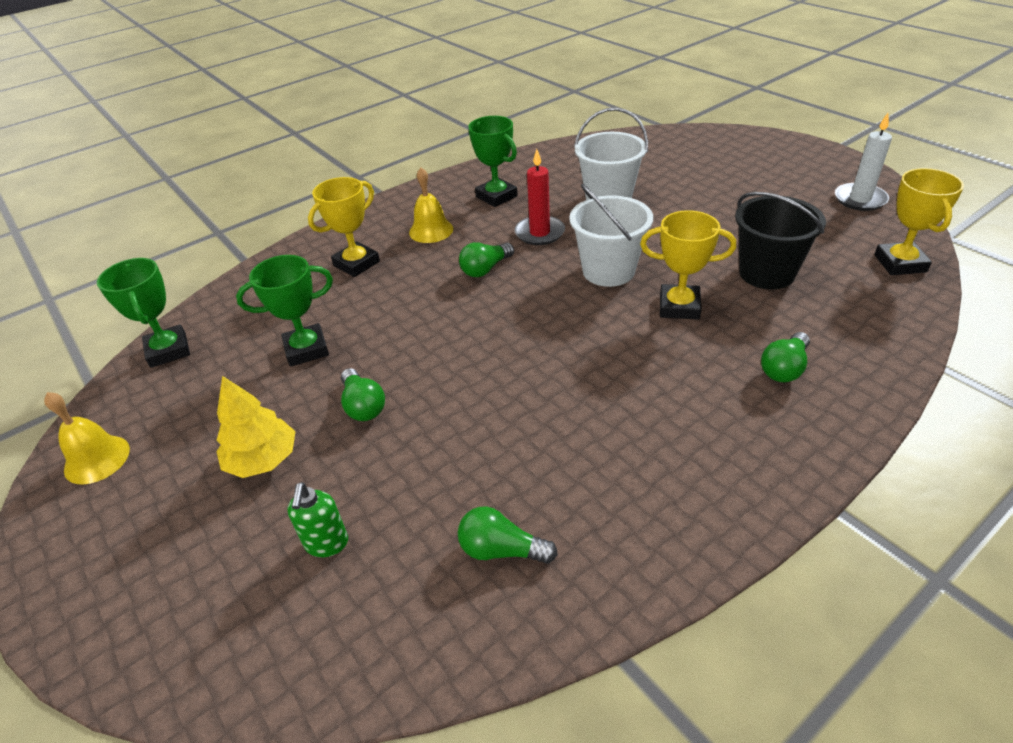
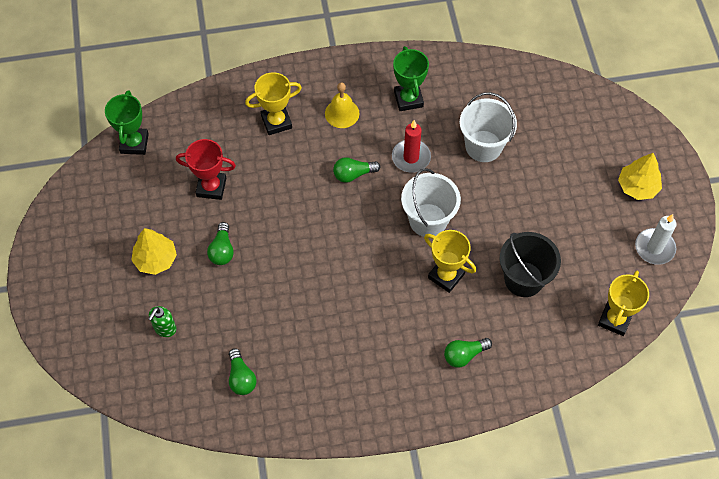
camera: 25 degrees right, 20 degrees up
(97, 459) = (74, 211): yellow bell -> none
(306, 349) = (211, 187): green trophy -> red trophy
(501, 550) = (241, 378): green light bulb -> green light bulb turned 150 degrees counterclockwise
(787, 169) = (637, 187): none -> yellow tree

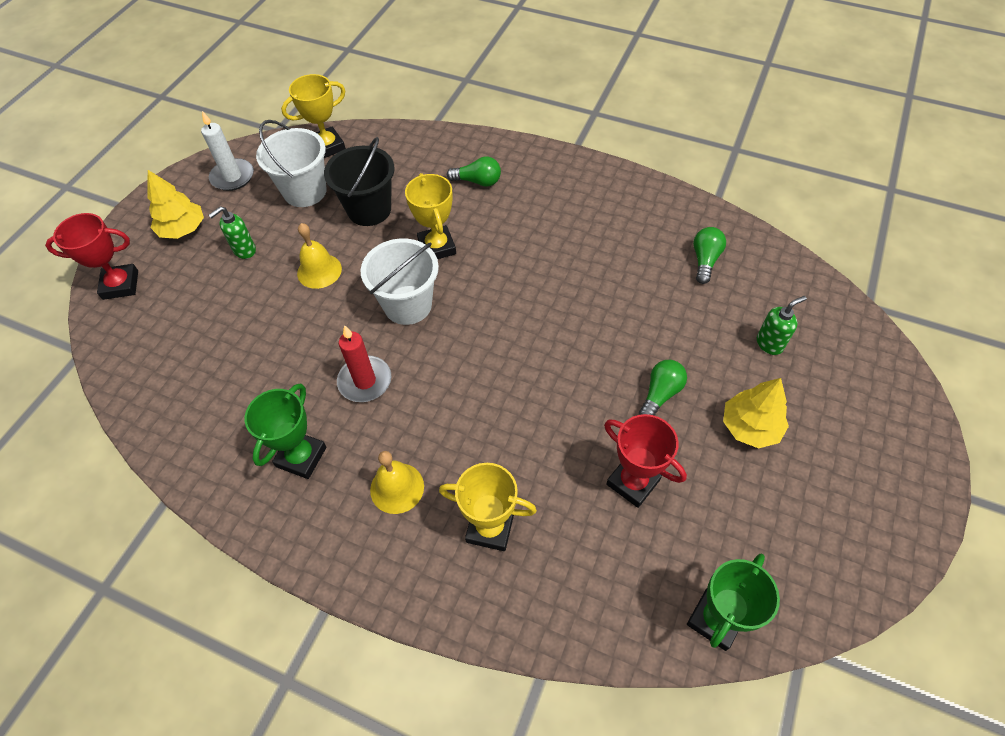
camera: 145 degrees left, 5 degrees down
(353, 174) = (445, 398): green light bulb -> none
(483, 146) = (277, 348): white bucket -> white bucket (305, 191)
(510, 210) = (319, 271): none -> yellow bell
(577, 196) = (244, 250): none -> green soap dispenser
(628, 128) = (120, 285): none -> red trophy

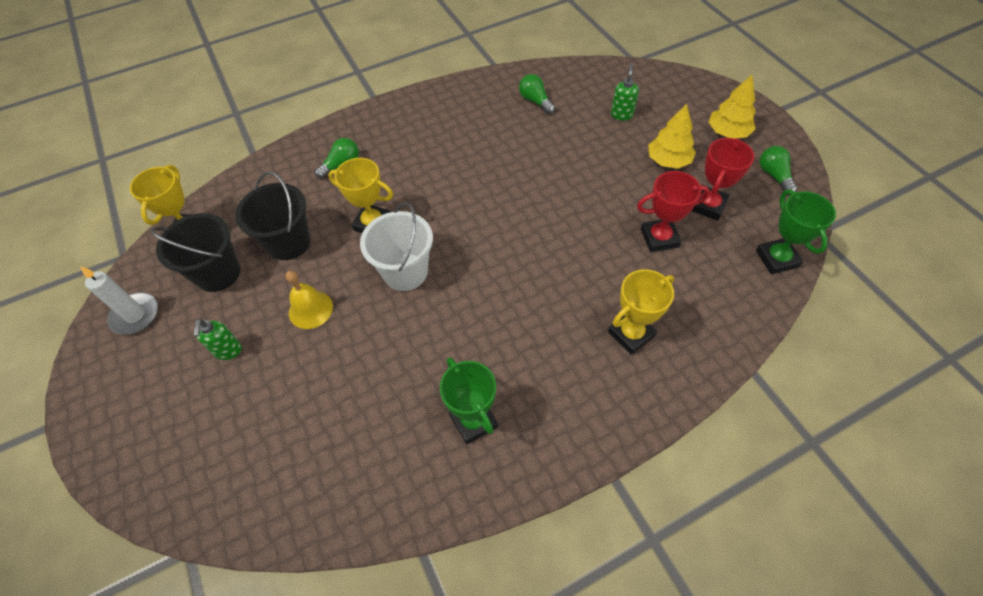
camera: 50 degrees left, 0 degrees up
(120, 285) = (150, 473): red trophy -> red trophy (708, 205)
(183, 229) = (147, 386): yellow tree -> yellow tree (728, 132)
(305, 191) = (218, 273): white bucket -> black bucket
(365, 381) = (445, 338): red candle -> none
(397, 488) = (555, 371): yellow bell -> none
(660, 394) = (610, 185): green light bulb -> green light bulb (774, 176)

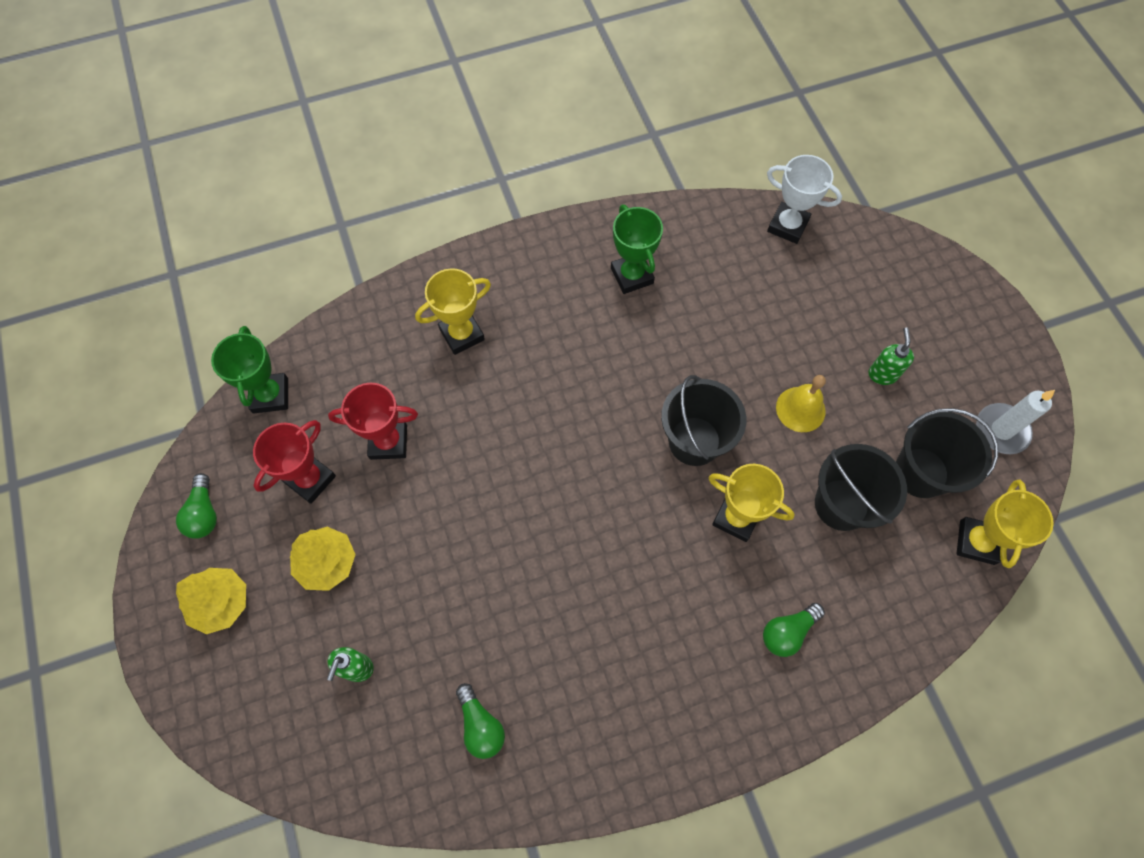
camera: 175 degrees left, 10 degrees up
(295, 513) = (787, 226): none -> white trophy
(405, 272) = (694, 441): white bucket -> black bucket

